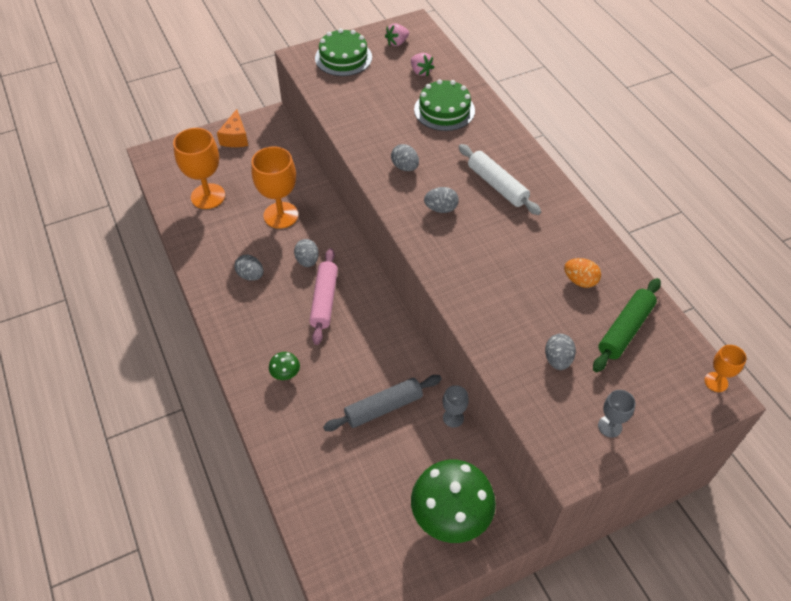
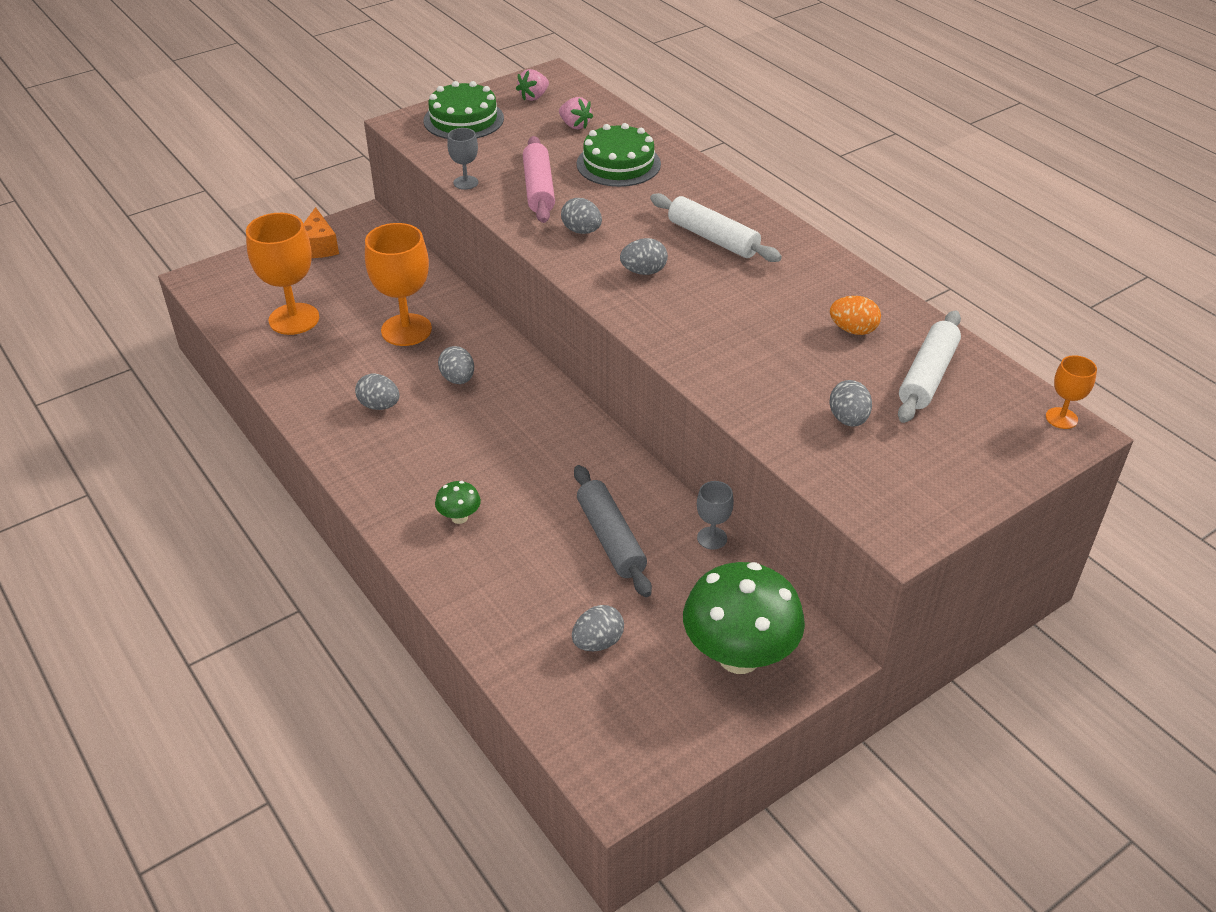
camera: 10 degrees left, 10 degrees down
(324, 300) = (494, 423): pink rolling pin -> pink rolling pin (539, 189)
(357, 490) = (598, 642): none -> grey egg
(383, 407) = (610, 538): grey rolling pin -> grey rolling pin turned 75 degrees counterclockwise
(610, 426) = (938, 484): grey goblet -> grey goblet (465, 182)
(625, 329) = (927, 376): green rolling pin -> white rolling pin

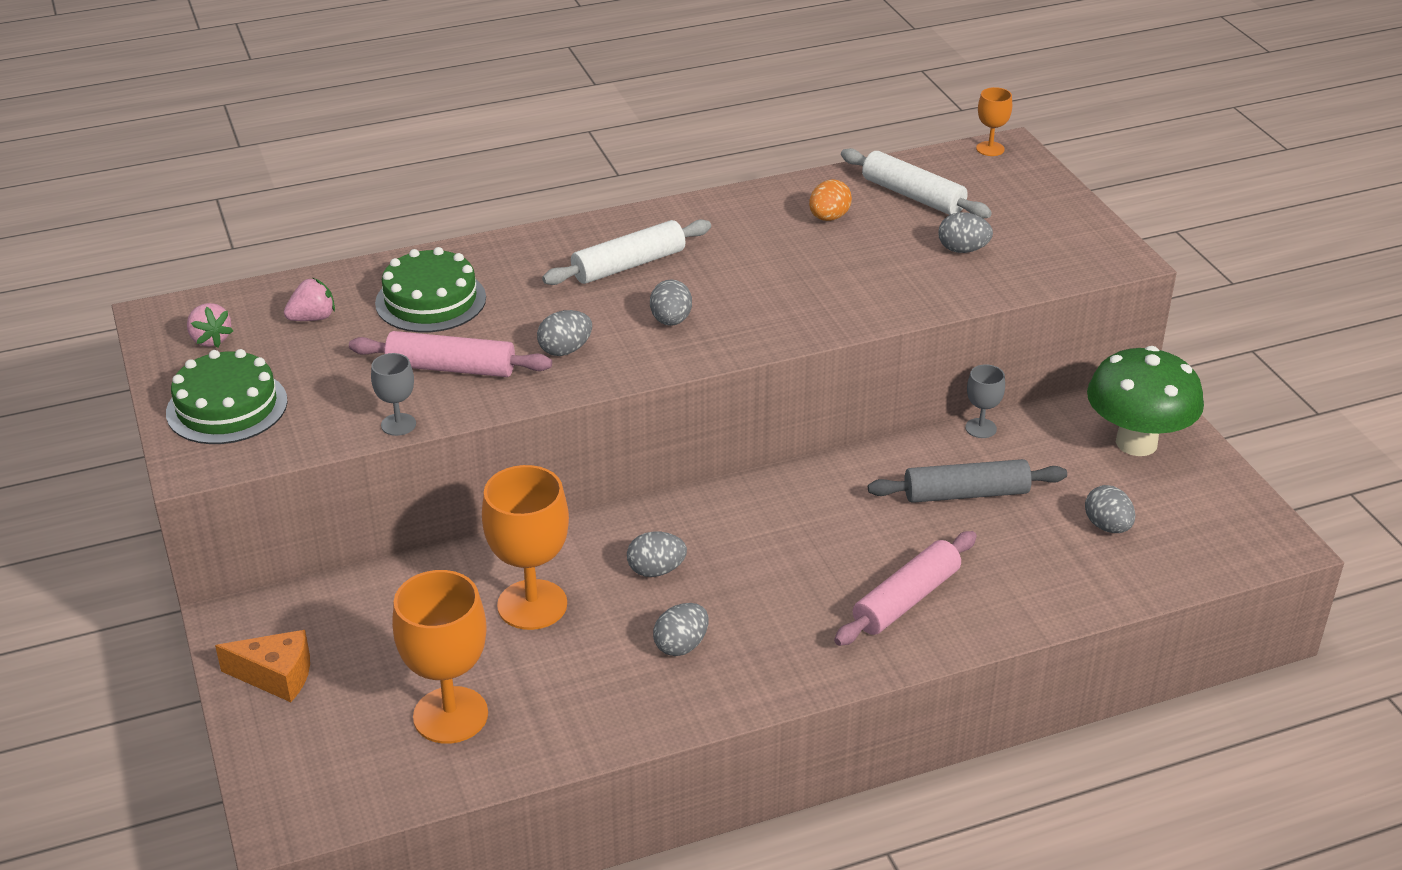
camera: 75 degrees left, 5 degrees down
(459, 517) = (906, 599): green mushroom -> pink rolling pin

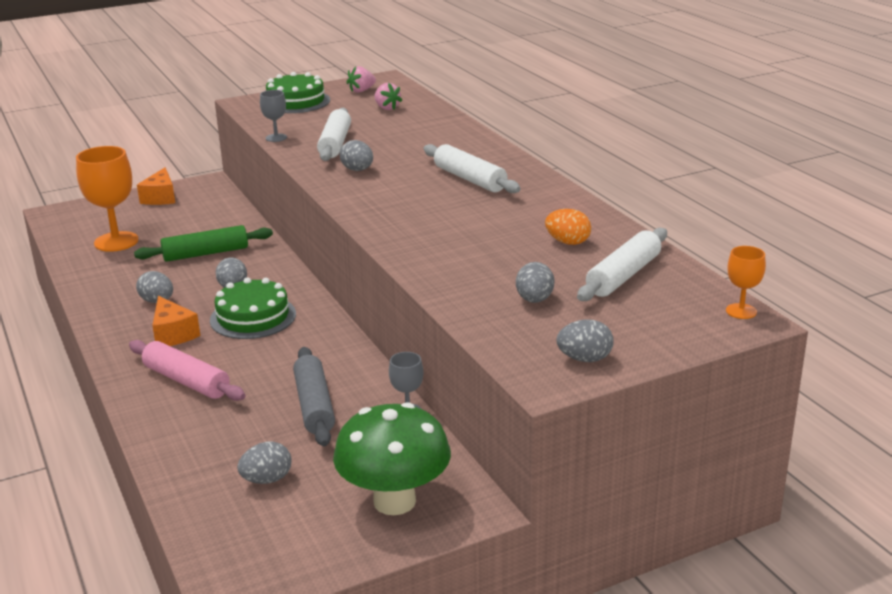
camera: 85 degrees right, 10 degrees down
(430, 300) = (411, 131): green cake -> green cake (253, 317)
(451, 368) = (335, 144): pink rolling pin -> white rolling pin
(532, 605) = (205, 253): orange goblet -> green rolling pin
(671, 321) = (398, 197): grey egg -> grey egg (584, 359)
(783, 621) = (173, 334): none -> orange cheese

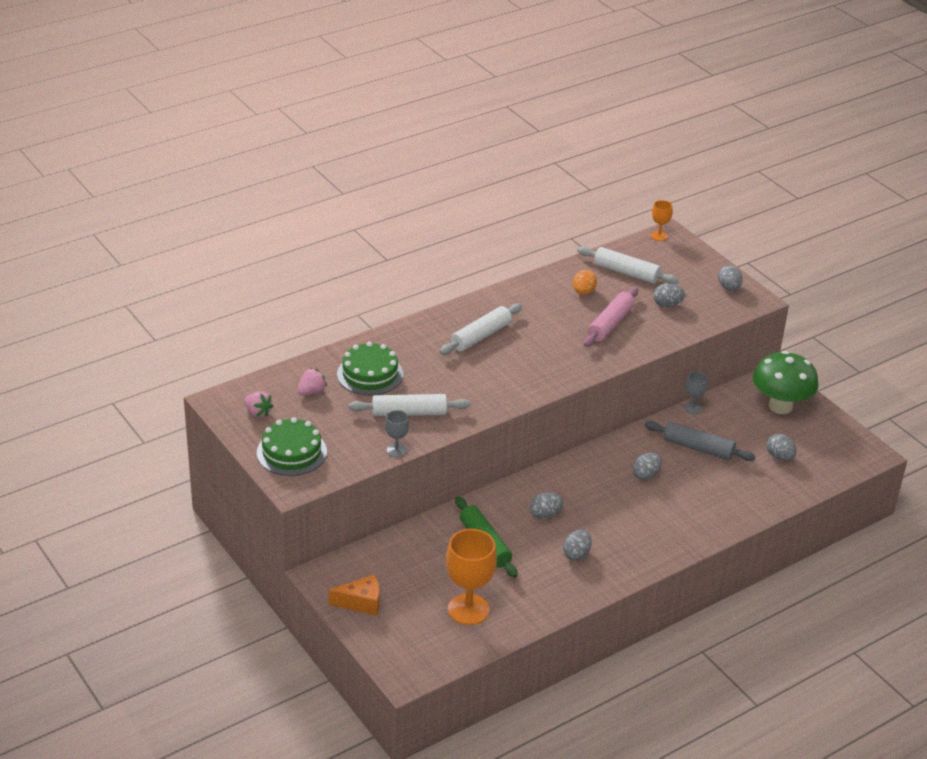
camera: 100 degrees left, 10 degrees up
(173, 334) = (625, 533): orange cheese -> none
(187, 381) = (687, 512): pink rolling pin -> pink rolling pin (610, 323)
(253, 317) = (590, 495): green cake -> green cake (370, 374)
(314, 405) = (698, 448): grey rolling pin -> grey rolling pin turned 45 degrees clockwise
(357, 170) = (469, 394): grey egg -> grey egg (646, 475)

